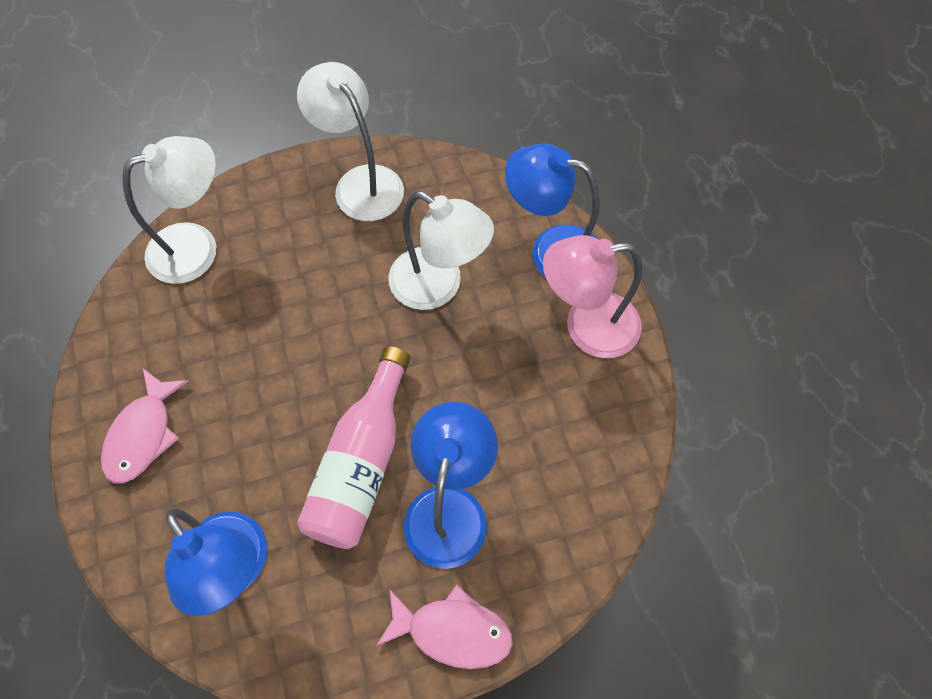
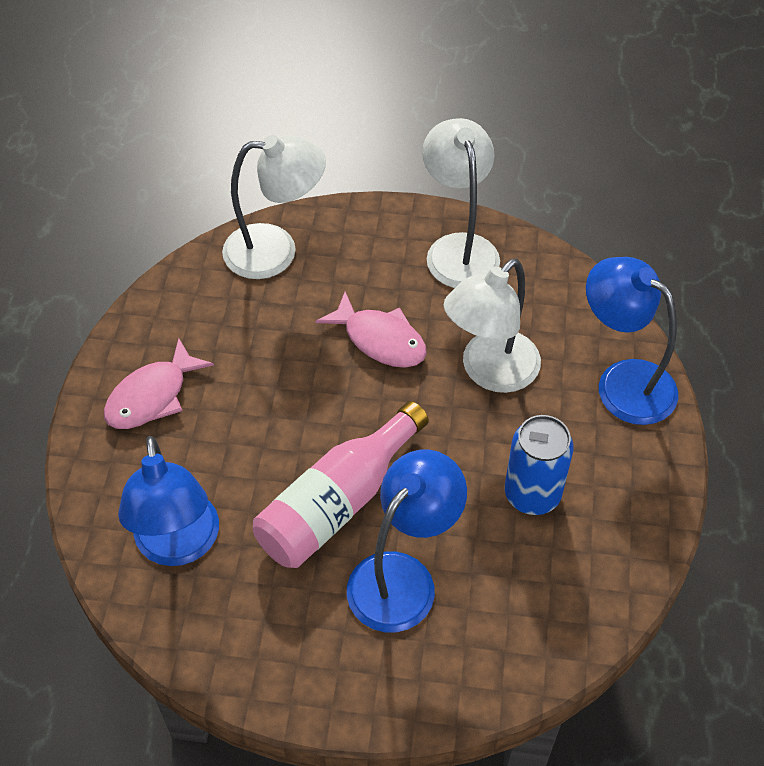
camera: 25 degrees right, 10 degrees down
(438, 286) = (490, 372): white lamp -> white lamp turned 75 degrees clockwise
(452, 631) = (352, 688): pink fish -> pink fish (380, 339)
(523, 383) = (532, 494): none -> blue can
(587, 327) = (624, 467): pink lamp -> none

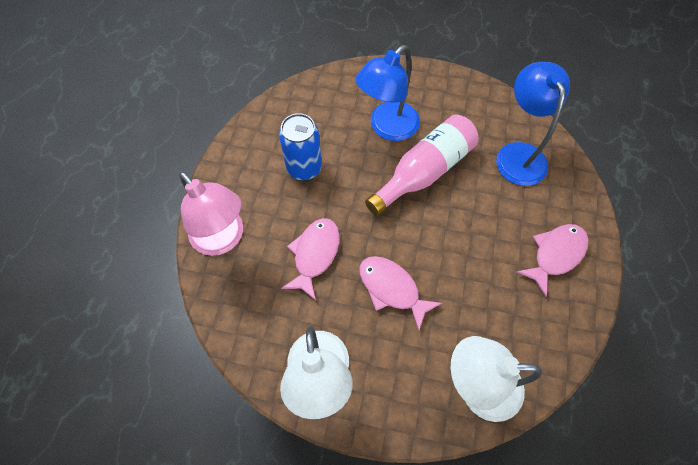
camera: 175 degrees left, 10 degrees up
(490, 372) = (315, 254): white lamp -> pink fish
(623, 382) = (223, 239): blue lamp -> pink lamp

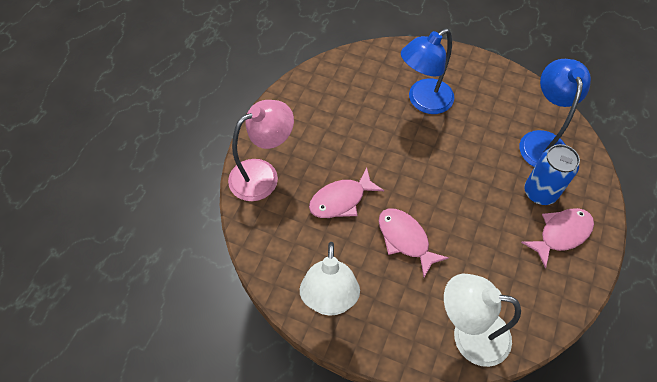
camera: 10 degrees right, 5 degrees down
(223, 239) = (263, 175): pink lamp -> pink lamp turned 90 degrees counterclockwise
(304, 168) = (343, 125): blue can -> blue can (540, 192)
(315, 254) = (341, 200): pink fish -> pink fish turned 150 degrees counterclockwise
(424, 172) = (451, 144): pink bottle -> none

